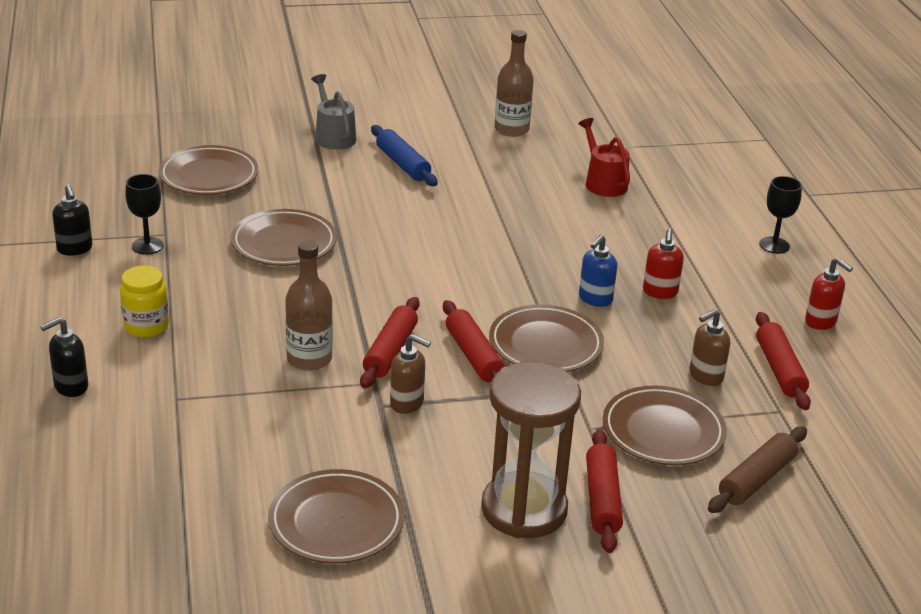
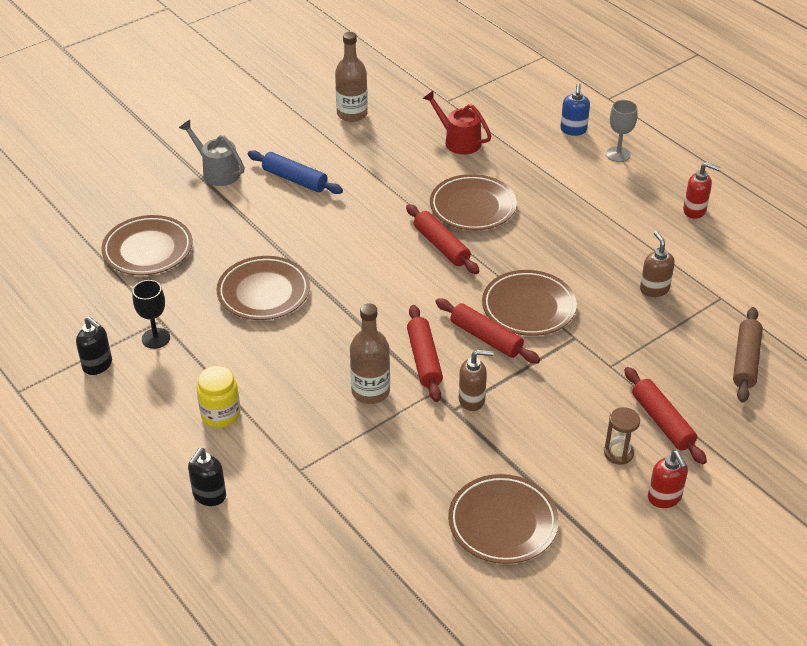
camera: 25 degrees left, 10 degrees up
(524, 509) = (618, 453): brown hourglass -> brown hourglass, size x0.44
(595, 299) = (532, 252): blue soap dispenser -> blue soap dispenser (573, 130)
(660, 292) = (572, 227): red soap dispenser -> red soap dispenser (664, 498)
(663, 431) = (660, 348): brown plate -> brown plate (472, 207)
(705, 376) = (654, 289): brown soap dispenser -> brown soap dispenser turned 135 degrees clockwise
(774, 245) = (618, 154): black goblet -> grey goblet
(779, 369) = (696, 263): red rolling pin -> red rolling pin (441, 246)

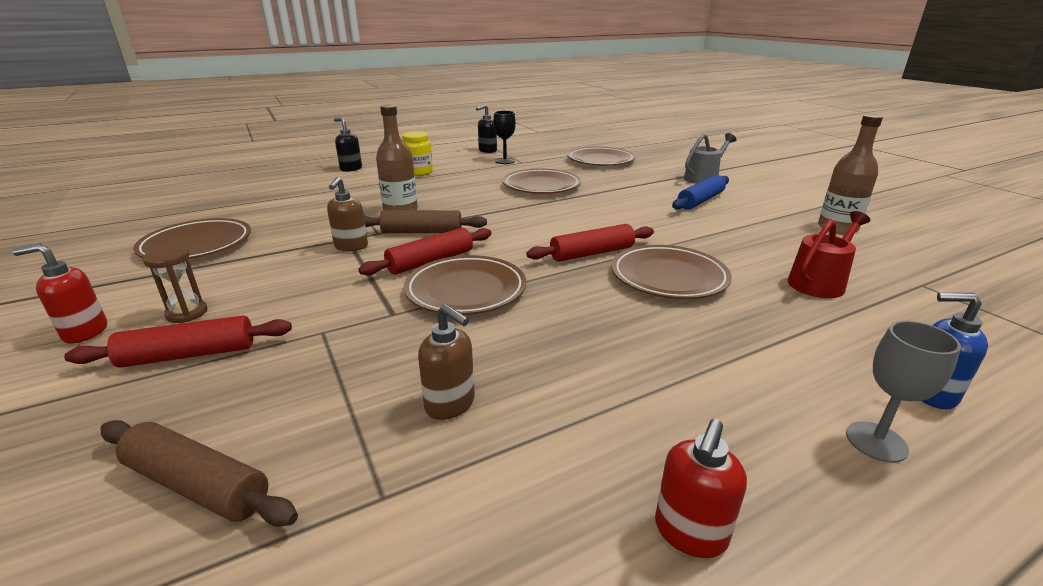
camera: 100 degrees right, 15 degrees down
(424, 359) = (422, 232): red rolling pin -> brown rolling pin
(654, 289) = (450, 404): brown soap dispenser -> brown soap dispenser turned 45 degrees clockwise

